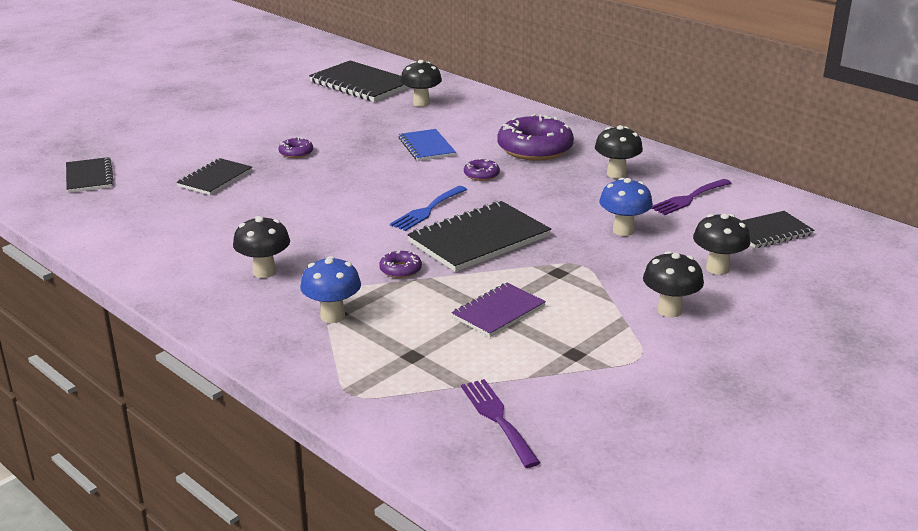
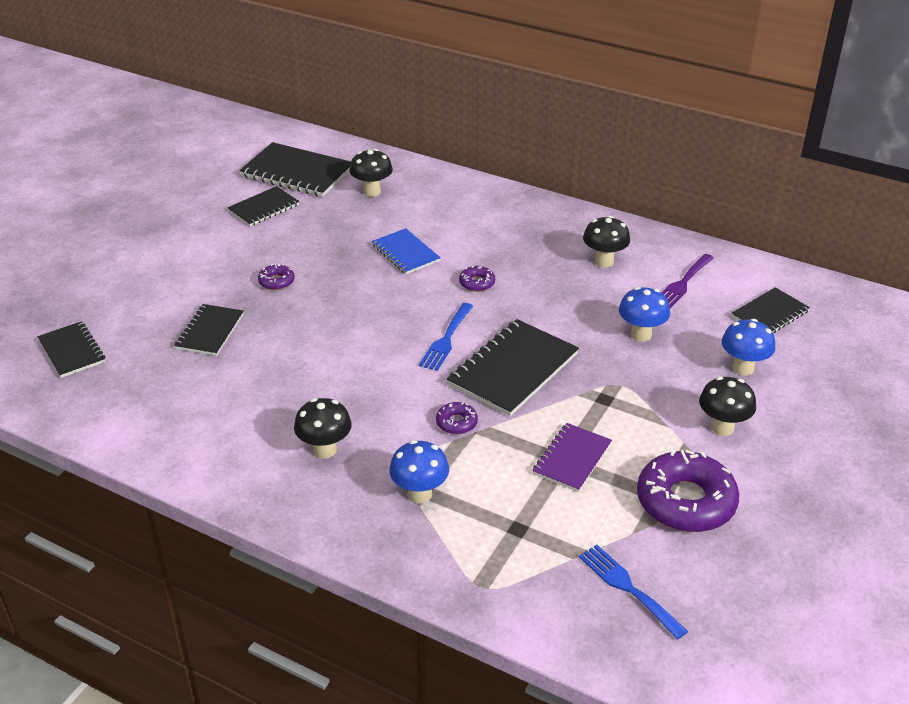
camera: 15 degrees left, 10 degrees up
(316, 104) = (264, 208): none -> black notebook
(497, 418) = (627, 587): purple fork -> blue fork
(535, 149) = (512, 239): purple donut -> purple donut (685, 501)
(717, 268) = (743, 368): black mushroom -> blue mushroom

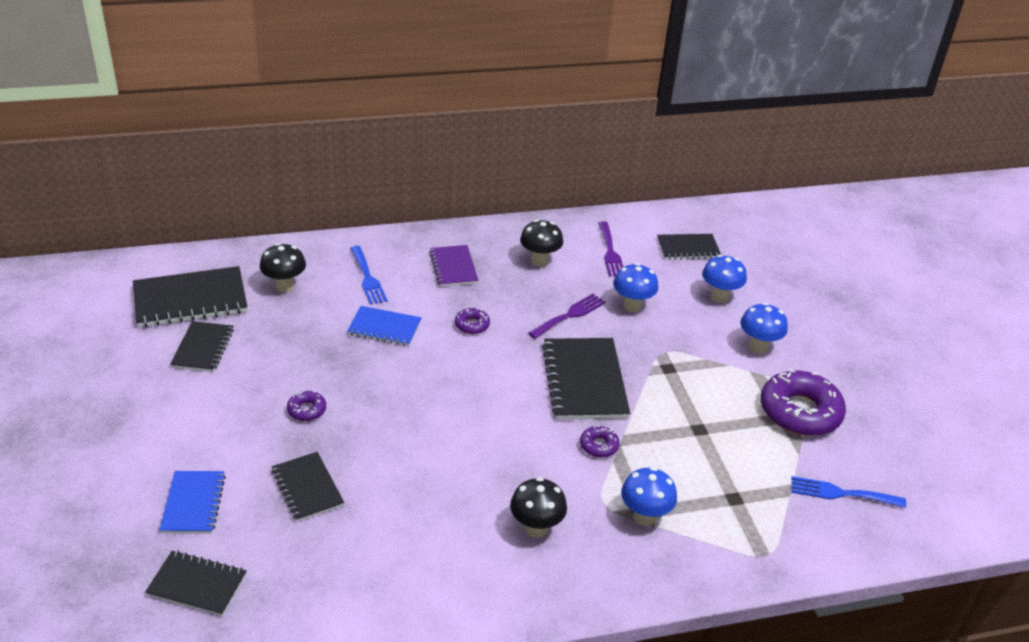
camera: 45 degrees left, 0 degrees up
(132, 302) = (193, 504): none -> blue notebook
(446, 340) = (508, 384): blue fork -> blue fork (368, 278)
(572, 315) = (570, 315): none -> purple fork
(572, 459) = (703, 425): purple notebook -> purple notebook (453, 267)
(722, 428) = (758, 347): black mushroom -> blue mushroom
(770, 314) = (688, 248): black notebook -> black notebook turned 75 degrees clockwise

